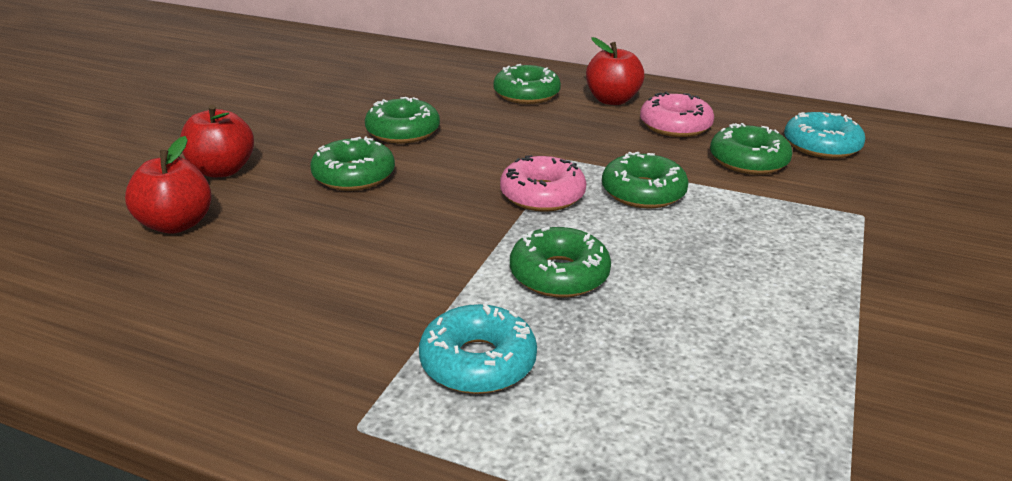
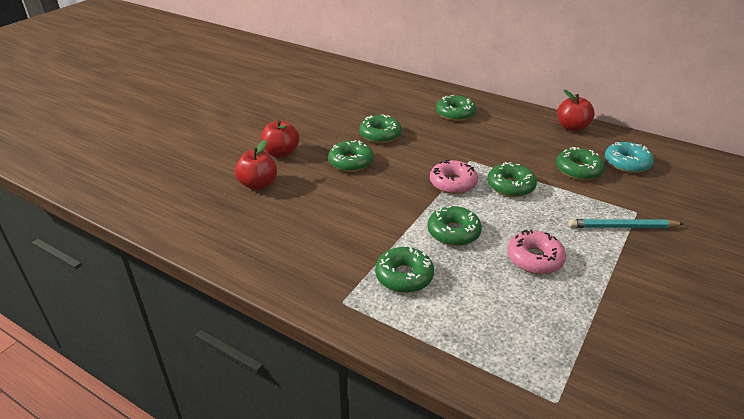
camera: 10 degrees right, 5 degrees up
(478, 362) = (404, 276): turquoise donut -> green donut
(612, 100) = (506, 121): red apple -> red apple (572, 127)
(675, 126) = (540, 142): pink donut -> pink donut (534, 259)
(848, 240) = (622, 227): none -> turquoise pencil

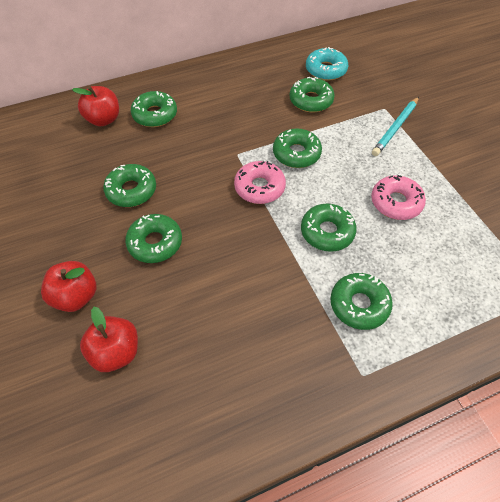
camera: 55 degrees left, 20 degrees up
(572, 127) = (252, 62): red apple -> red apple (103, 119)

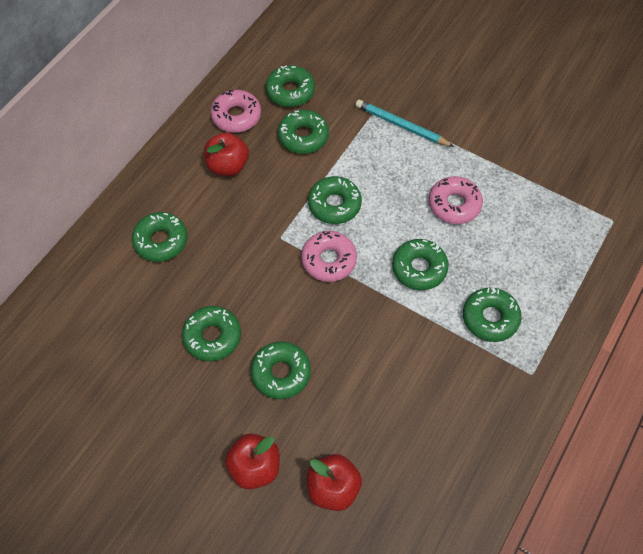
camera: 35 degrees left, 5 degrees up
(103, 119) = (111, 278): red apple -> red apple (228, 166)
(273, 67) = (236, 116): none -> pink donut
(326, 70) = (290, 91): turquoise donut -> green donut
(395, 128) = (401, 125): turquoise pencil -> turquoise pencil turned 120 degrees clockwise

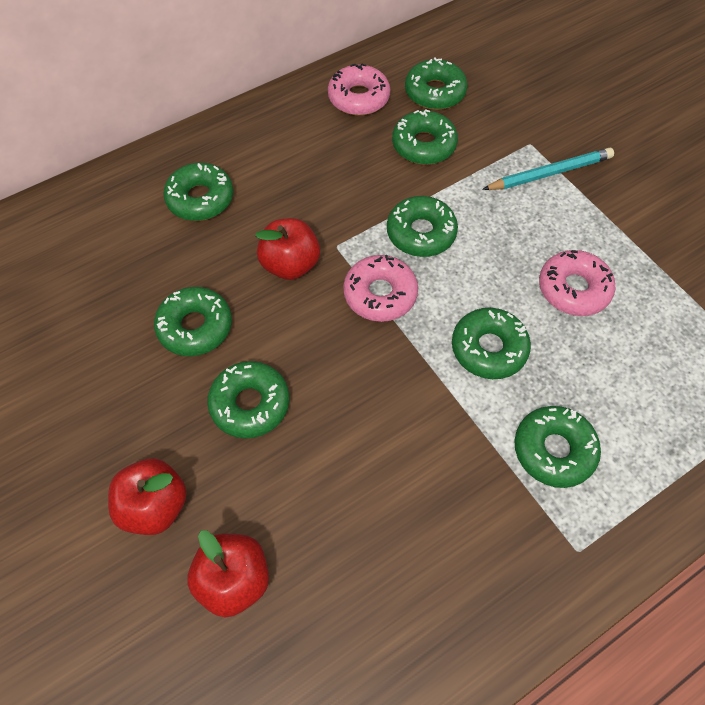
camera: 25 degrees right, 0 degrees up
(228, 166) = (320, 146): red apple -> red apple (290, 264)
(401, 125) = (550, 173): turquoise pencil -> turquoise pencil turned 105 degrees clockwise

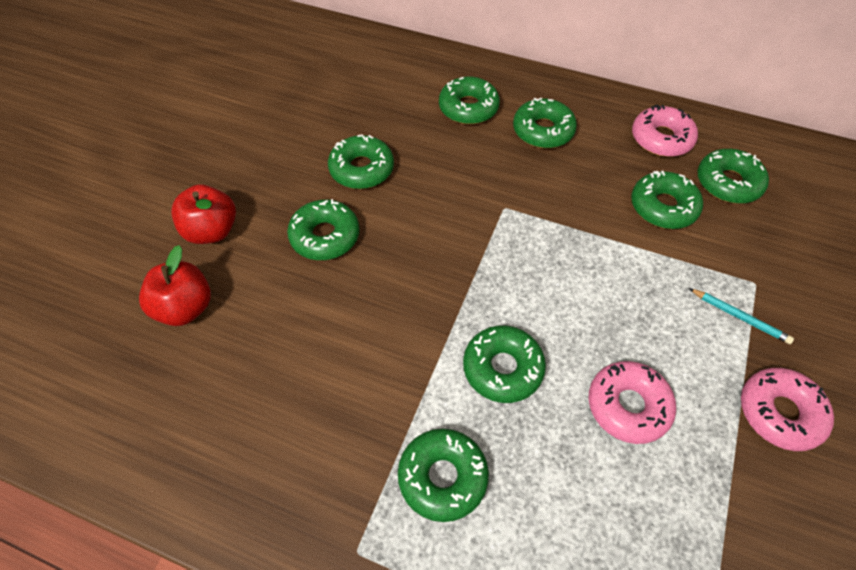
camera: 55 degrees right, 5 degrees down
(290, 264) = (461, 190): red apple -> none
(380, 294) = (486, 261): pink donut -> pink donut (779, 413)
(421, 233) = (571, 255): green donut -> green donut (543, 131)
(550, 173) = (740, 317): turquoise pencil -> turquoise pencil, size x0.64

